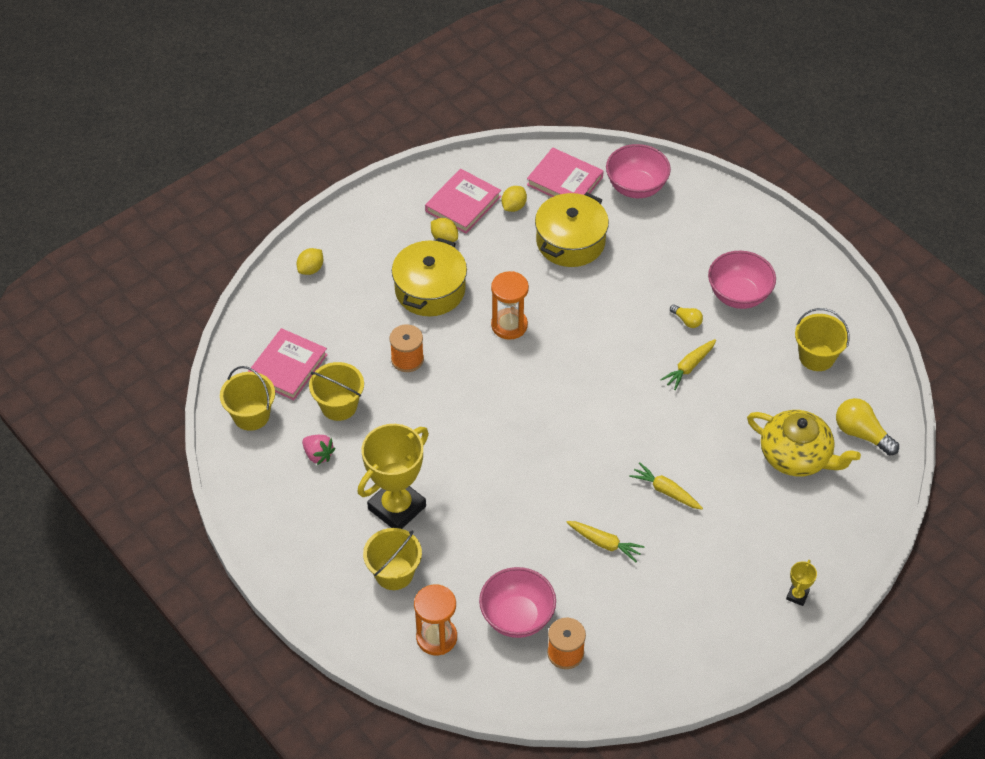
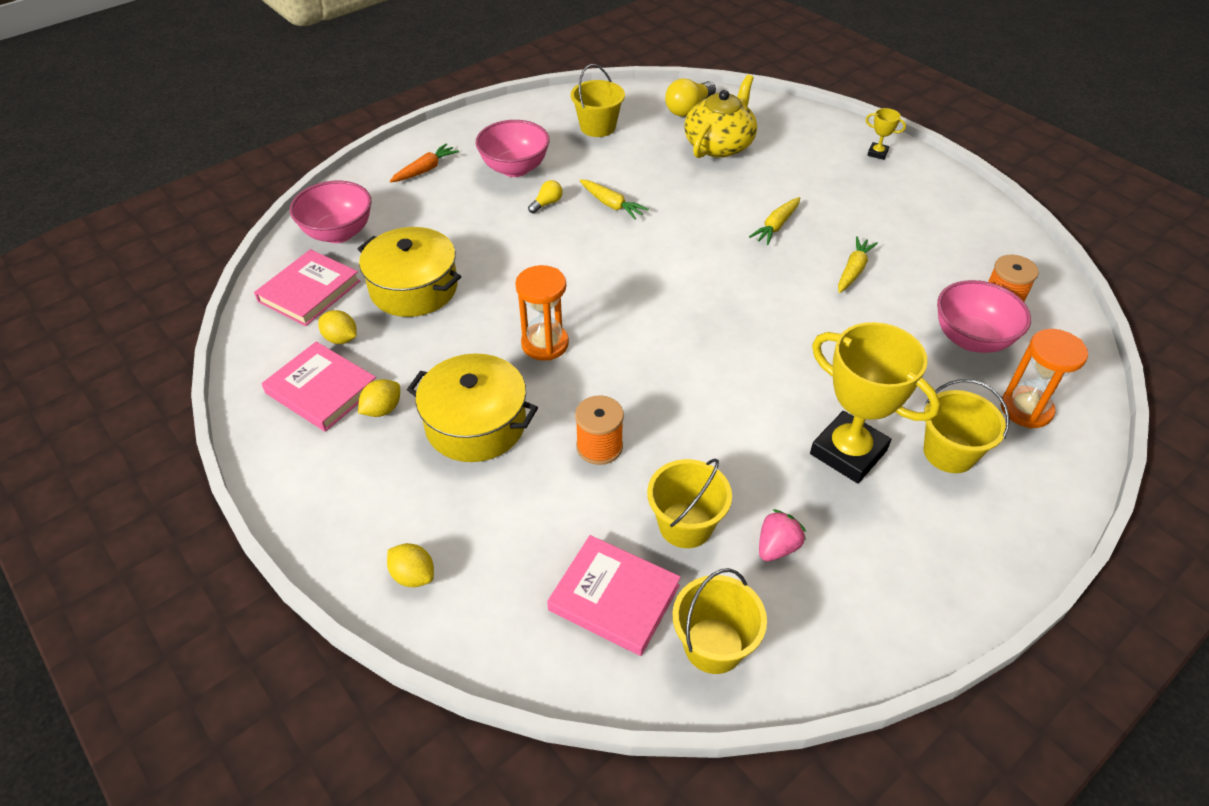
camera: 90 degrees left, 5 degrees down
(730, 232) = (425, 170): none -> orange carrot

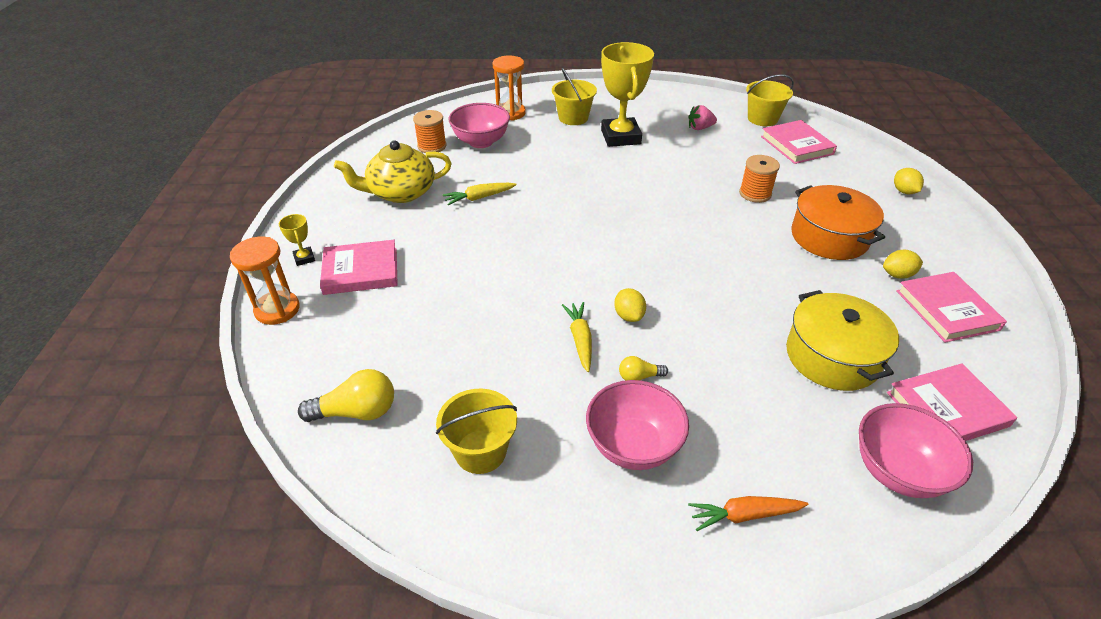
camera: 140 degrees left, 5 degrees down
(341, 339) = (921, 344): yellow lemon -> yellow lemon (629, 316)
(476, 424) = (829, 237): yellow pot -> orange pot
(545, 344) = (745, 259): orange hourglass -> orange hourglass (277, 310)
(685, 525) = (737, 150): yellow bucket -> none
(719, 145) = (402, 345): yellow teapot -> yellow teapot (401, 192)
(776, 226) = (478, 248): yellow carrot -> none
(825, 166) = (361, 271): none -> pink book

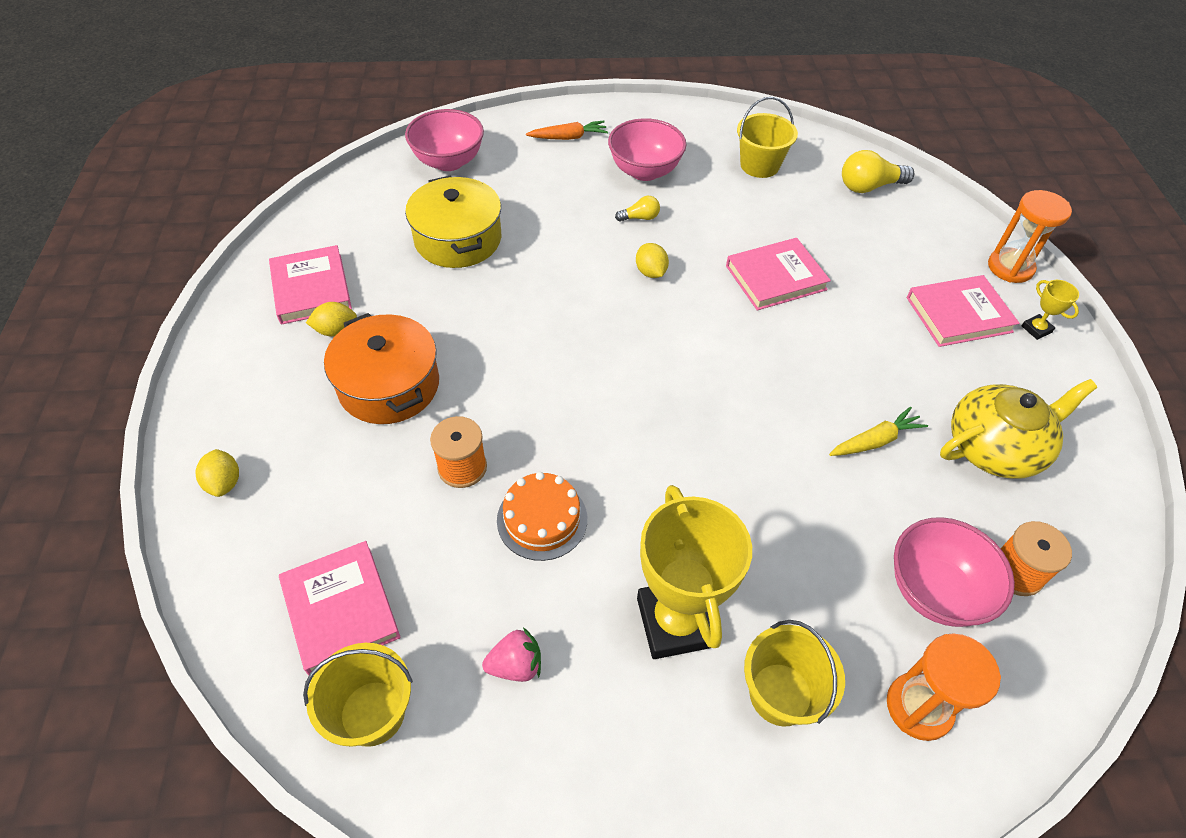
camera: 175 degrees right, 10 degrees up
(580, 340) = (697, 247): yellow carrot -> none
(698, 171) = (542, 519): none -> orange cake
(947, 409) = (381, 201): pink book -> pink book (775, 278)

